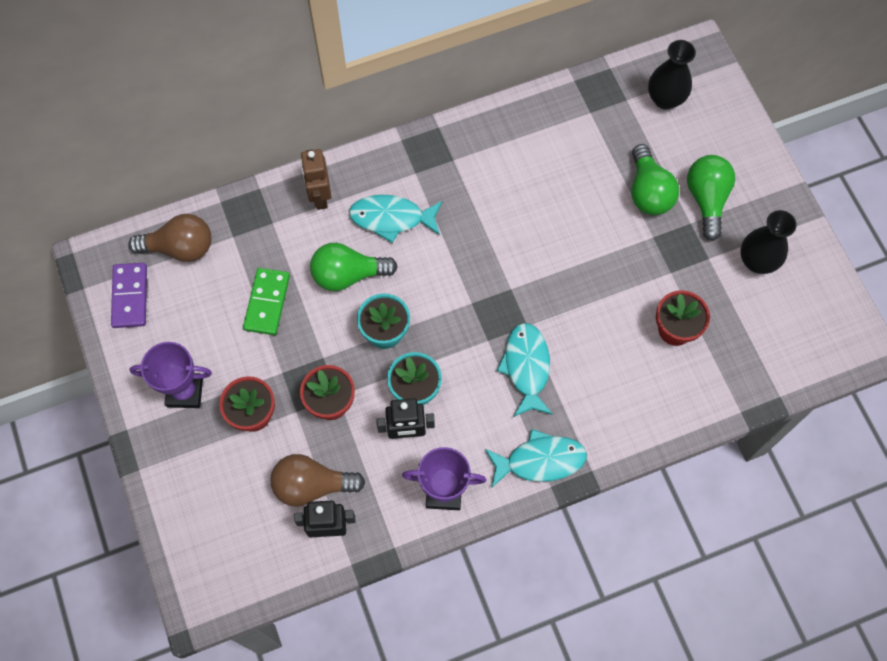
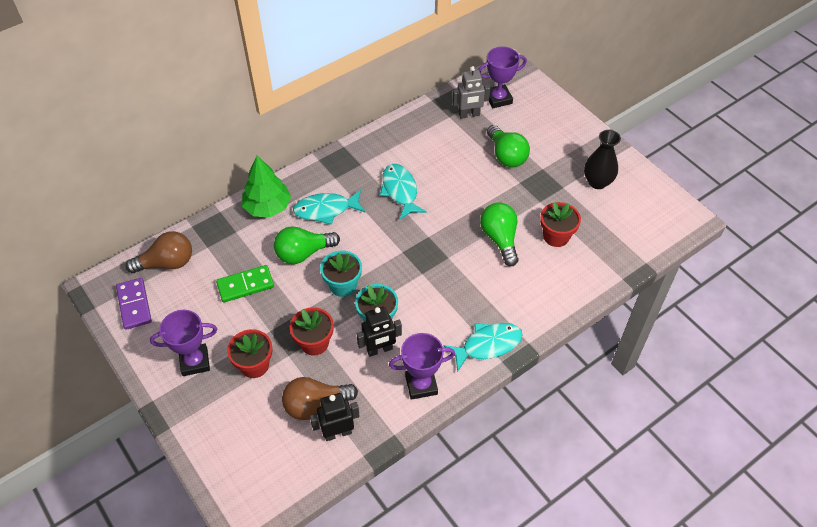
camera: 15 degrees left, 15 degrees down
(267, 302) = (245, 285): green domino -> green domino turned 75 degrees clockwise
(320, 196) = (267, 207): brown robot -> green tree
(526, 367) = (457, 285): turquoise fish -> turquoise fish (400, 191)
(618, 116) = (469, 115): none -> grey robot
(665, 99) = (498, 99): black vase -> purple trophy
(706, 199) = (548, 152): green light bulb -> green light bulb (500, 239)

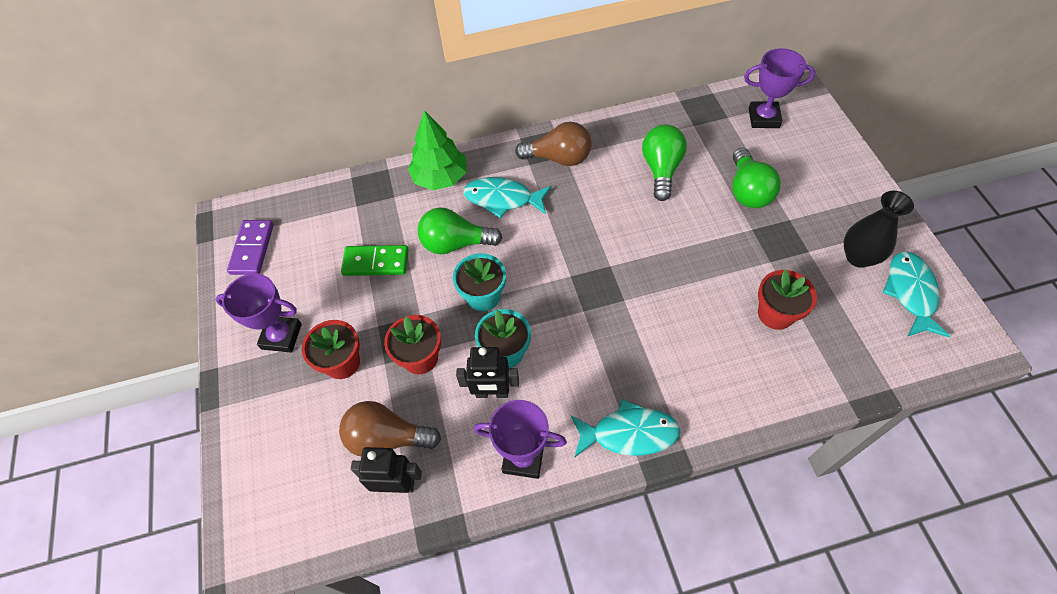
camera: 25 degrees right, 5 degrees up
(167, 263) = (307, 212): brown light bulb -> brown light bulb (559, 158)
(400, 191) = (598, 200): turquoise fish -> turquoise fish (910, 293)
(469, 115) = (719, 129): grey robot -> none
(500, 239) = (699, 295): green light bulb -> green light bulb (661, 169)

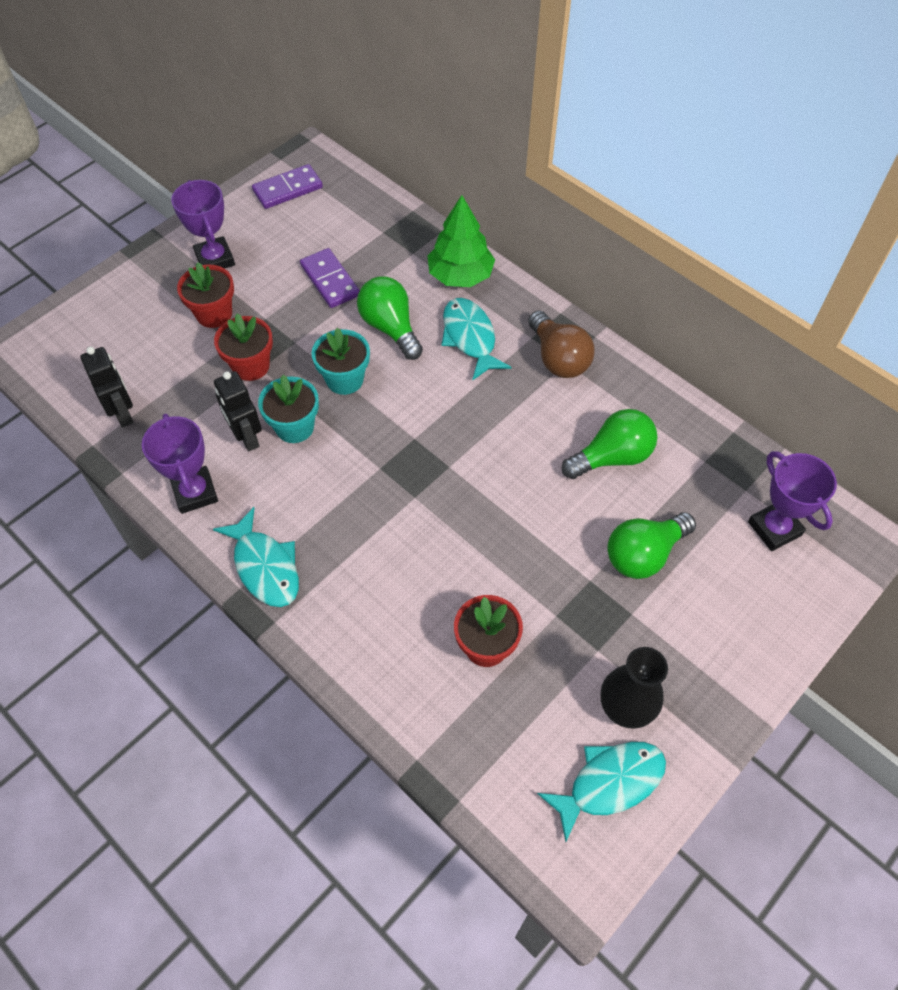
camera: 55 degrees right, 0 degrees up
(376, 262) = (330, 280): green domino -> purple domino
(387, 438) = (161, 384): brown light bulb -> none

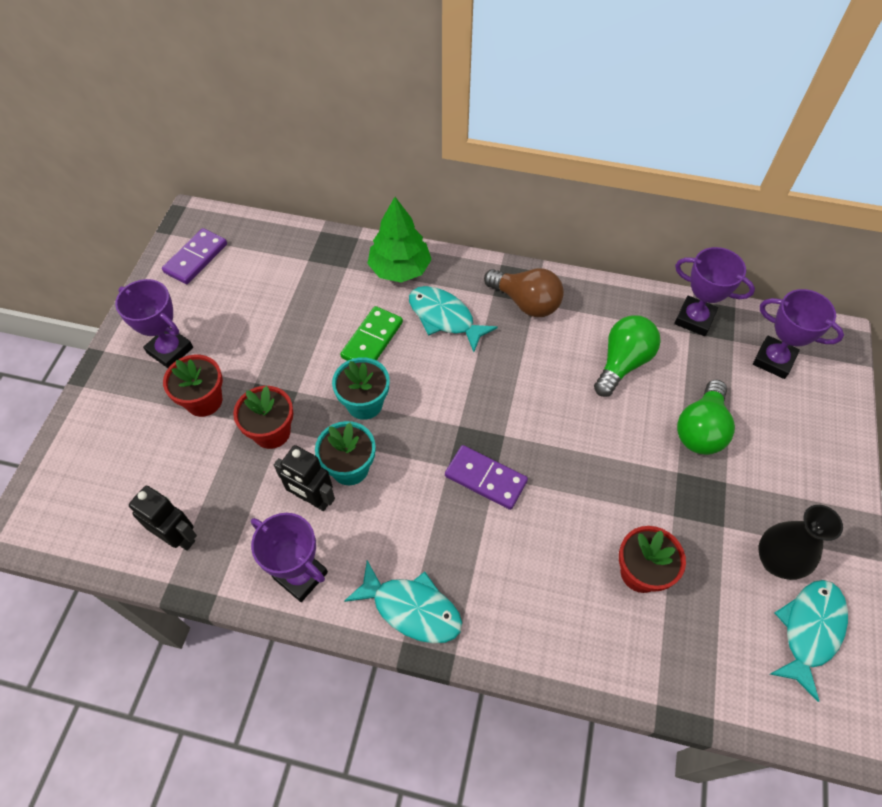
camera: 30 degrees left, 0 degrees up
(330, 280) = (291, 322): purple domino -> purple domino (485, 479)
(390, 328) = (372, 340): green light bulb -> green domino
(719, 450) = (694, 319): none -> purple trophy

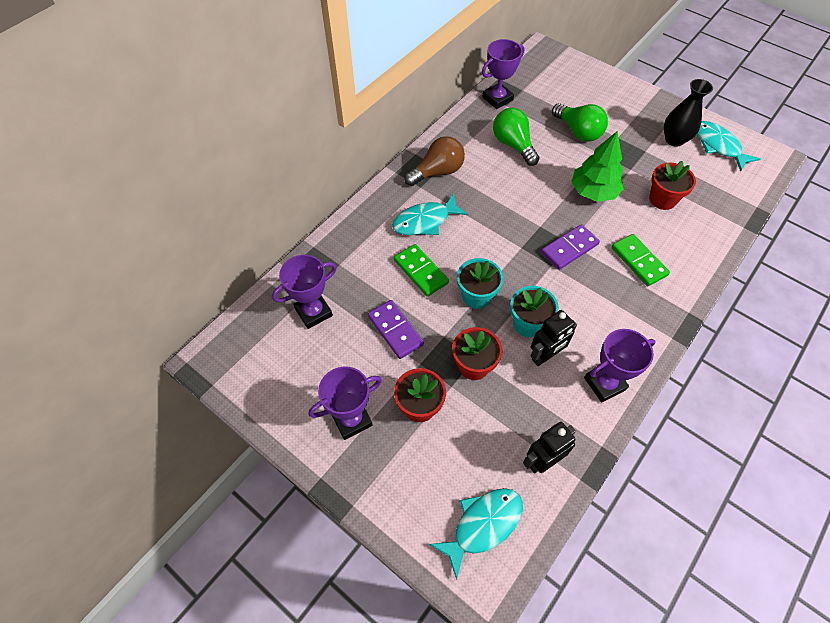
camera: 65 degrees left, 0 degrees up
(196, 258) = (257, 371): purple domino -> purple domino (395, 330)
(400, 269) = (363, 231): green tree -> green tree (593, 192)
(411, 608) = (650, 324): turquoise fish -> turquoise fish (483, 525)
(508, 568) = (638, 261): none -> green domino
(773, 360) = (545, 80): purple trophy -> purple trophy (313, 312)

